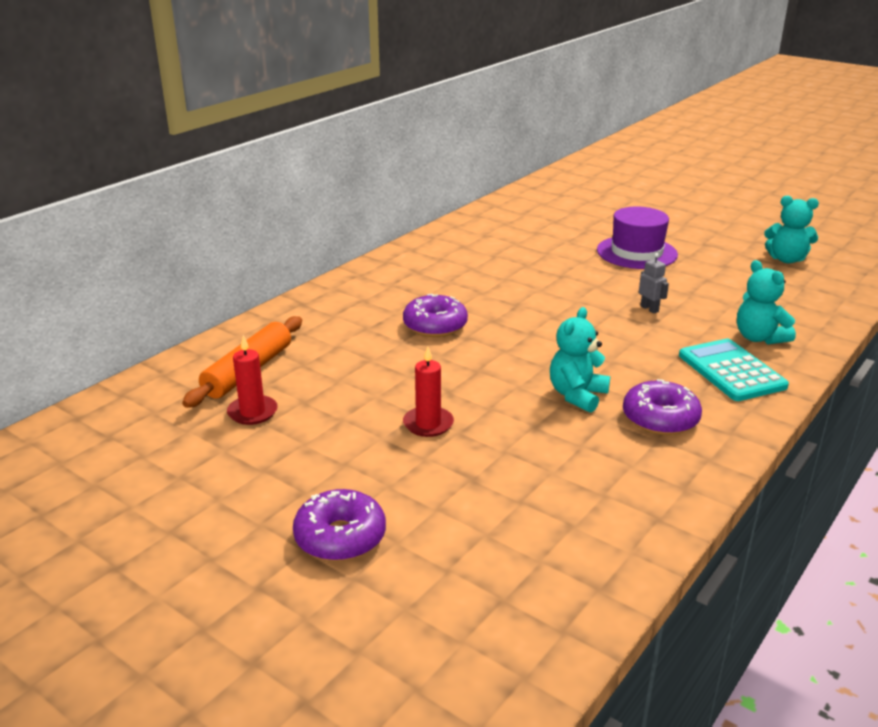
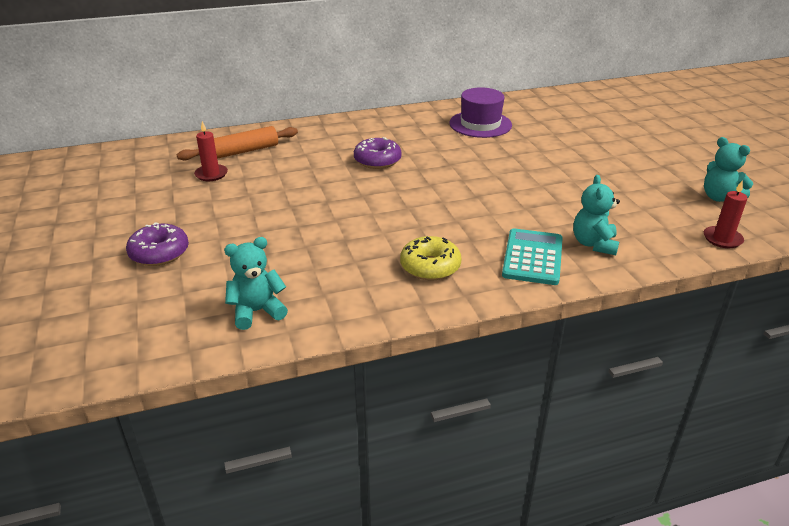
camera: 35 degrees right, 5 degrees up
(428, 424) = (288, 214): red candle -> red candle (722, 239)
(577, 395) = (399, 232): turquoise teddy bear -> turquoise teddy bear (257, 311)
(636, 252) = (594, 156): purple hat -> purple hat (480, 124)
(649, 309) = (540, 196): grey robot -> none
(660, 419) = (430, 267): purple donut -> yellow donut

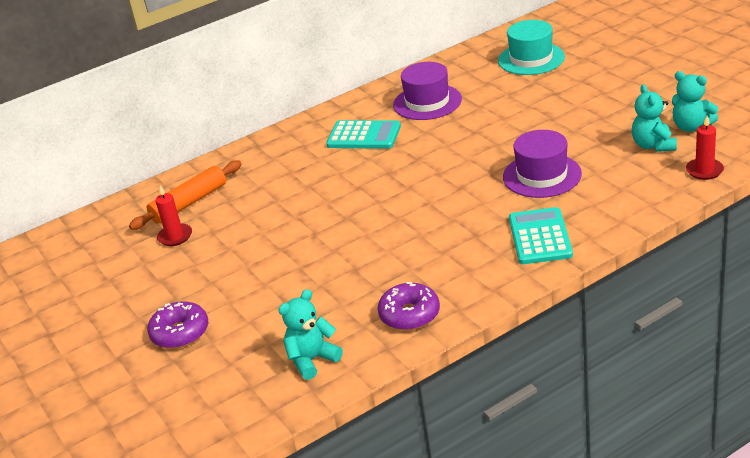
camera: 10 degrees left, 0 degrees up
(377, 161) = (341, 174): purple donut -> purple donut (409, 315)
(413, 136) = (364, 136): none -> turquoise calculator
(430, 267) = (449, 272): yellow donut -> none
(557, 204) = (542, 175): none -> purple hat
(586, 112) = (531, 59): none -> turquoise hat
(594, 244) = (590, 208): turquoise teddy bear -> turquoise teddy bear (653, 145)

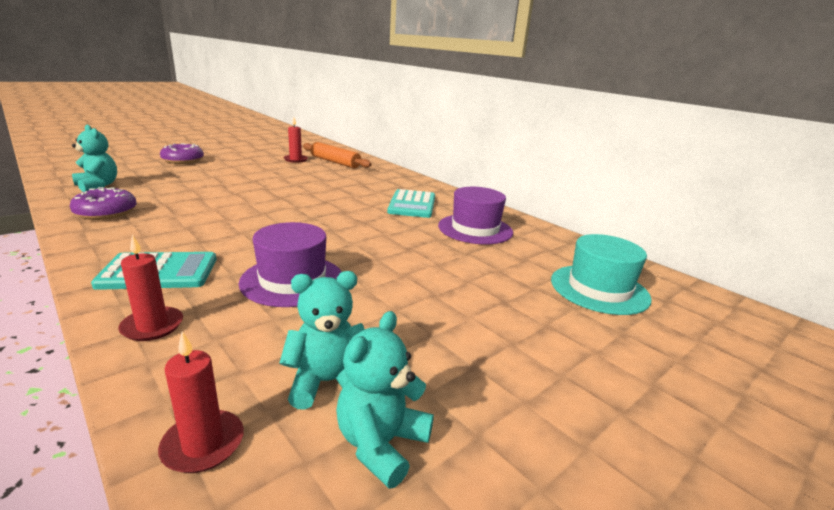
camera: 75 degrees right, 10 degrees down
(615, 215) = (152, 326): none -> red candle

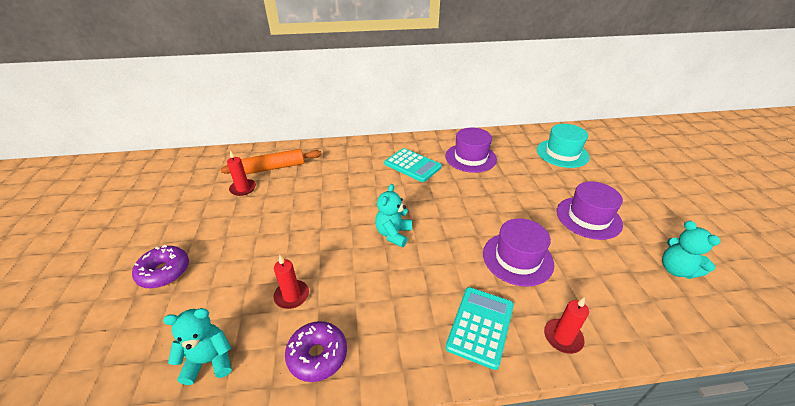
camera: 55 degrees left, 15 degrees up
(203, 444) = (675, 328): red candle -> red candle (292, 296)
(327, 382) = (631, 273): turquoise teddy bear -> turquoise teddy bear (393, 234)
(444, 327) = (588, 217): none -> purple hat

